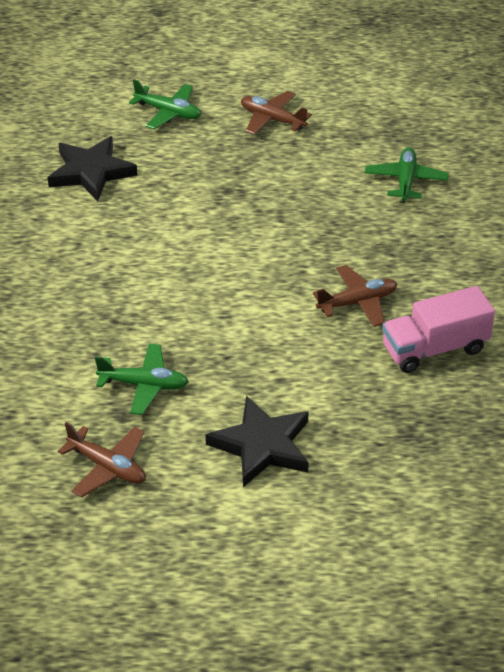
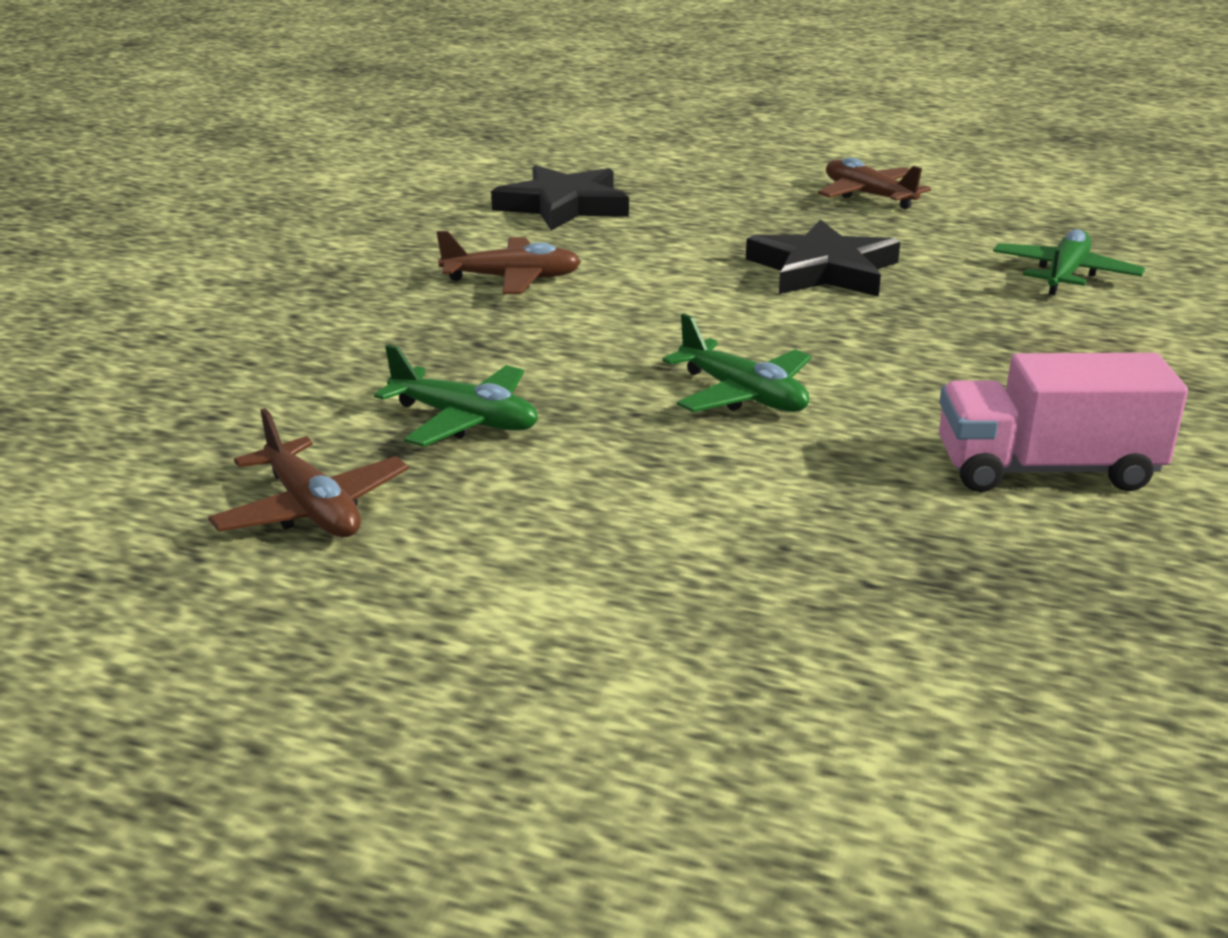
camera: 20 degrees right, 15 degrees down
(168, 112) = (715, 173): green plane -> green plane (742, 395)
(262, 445) = (622, 537): black star -> black star (823, 270)
(357, 302) = (915, 389): brown plane -> brown plane (512, 279)

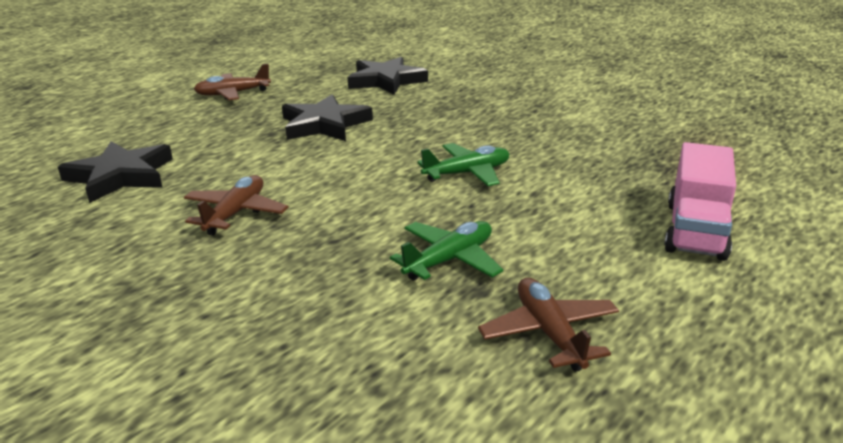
camera: 70 degrees left, 0 degrees up
(312, 509) = (549, 333): brown plane -> brown plane turned 90 degrees counterclockwise
(1046, 470) = (577, 128): pink truck -> pink truck (695, 230)
(1064, 275) = (386, 81): green plane -> black star

